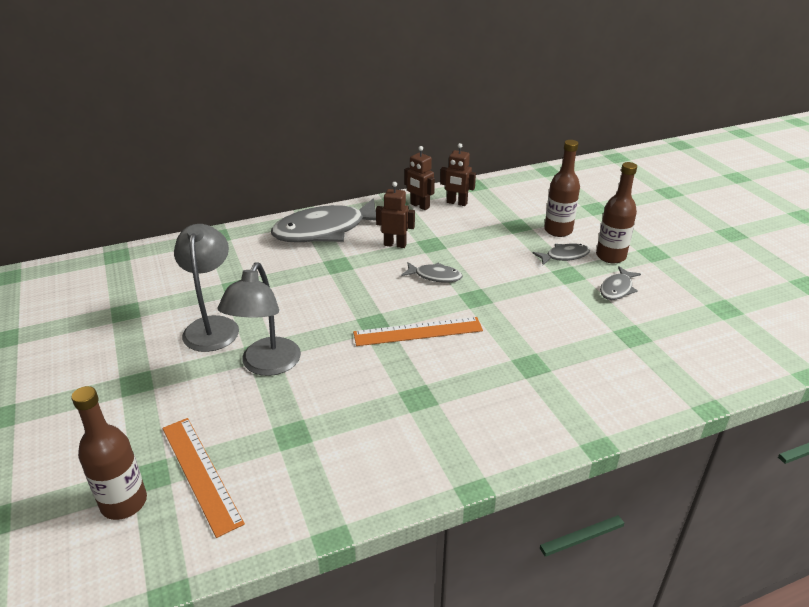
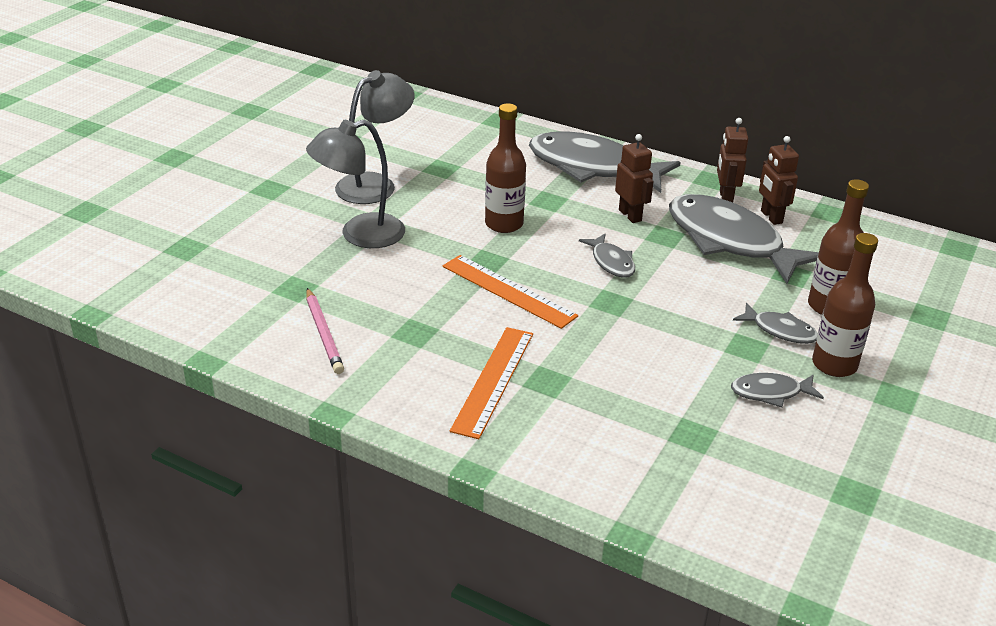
camera: 50 degrees right, 0 degrees up
(124, 503) = (150, 251): brown bottle -> brown bottle (504, 224)
(201, 473) = (209, 268): orange ruler -> orange ruler (494, 380)
(370, 446) = (324, 334): none -> pink pencil
(463, 227) = (730, 241): none -> grey fish

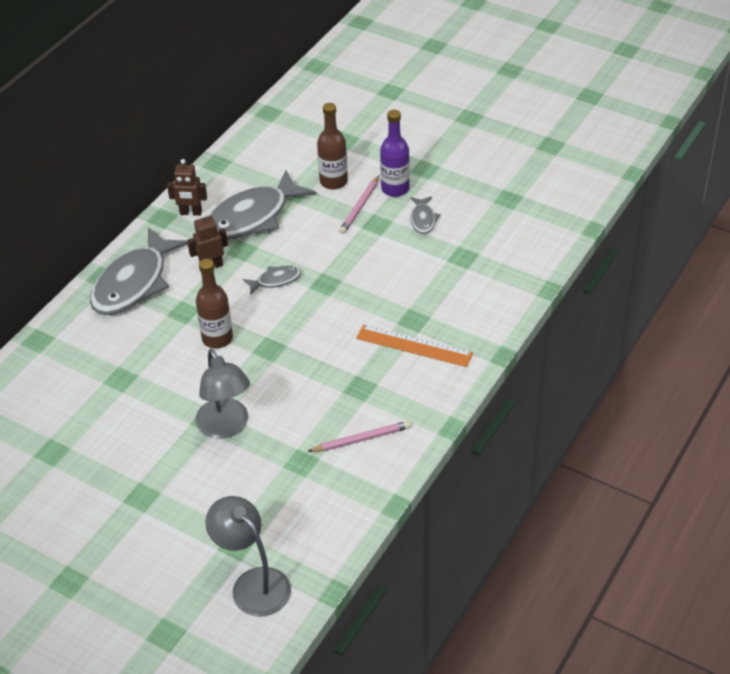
camera: 85 degrees left, 10 degrees up
(375, 184) = (144, 422): grey lamp -> grey lamp (253, 583)
(508, 291) = (310, 337): orange ruler -> none
(771, 217) = (221, 193): brown robot -> none
(780, 330) = (360, 207): grey fish -> pink pencil
(834, 365) = (395, 189): brown bottle -> purple bottle

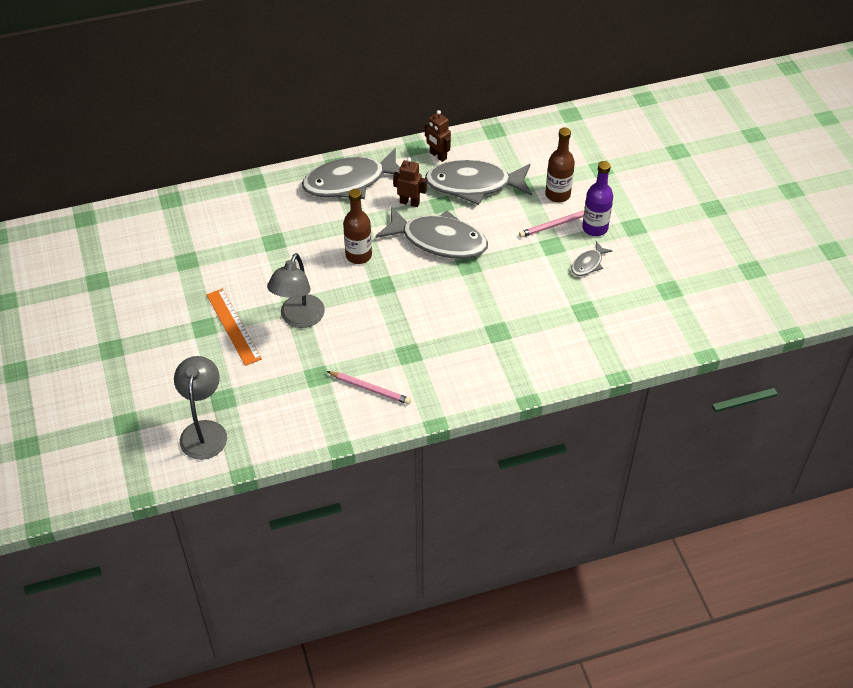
camera: 40 degrees right, 5 degrees up
(276, 280) = (439, 240): grey fish -> grey fish, size x2.19
(414, 345) = (477, 350): orange ruler -> orange ruler (233, 326)

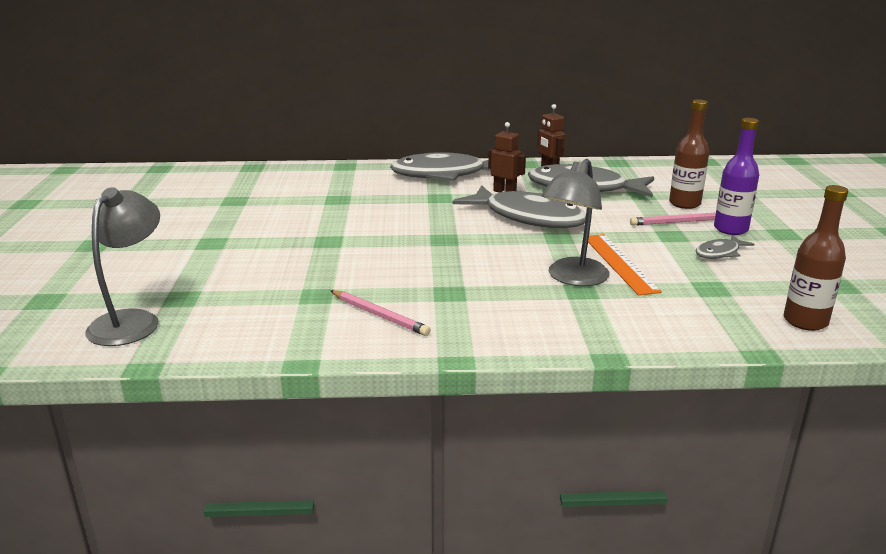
camera: 15 degrees right, 25 degrees down
(233, 326) = (245, 246): orange ruler -> orange ruler (619, 263)
(299, 319) = (326, 250): grey lamp -> grey lamp (572, 278)
(358, 255) = (427, 217): brown bottle -> brown bottle (805, 321)

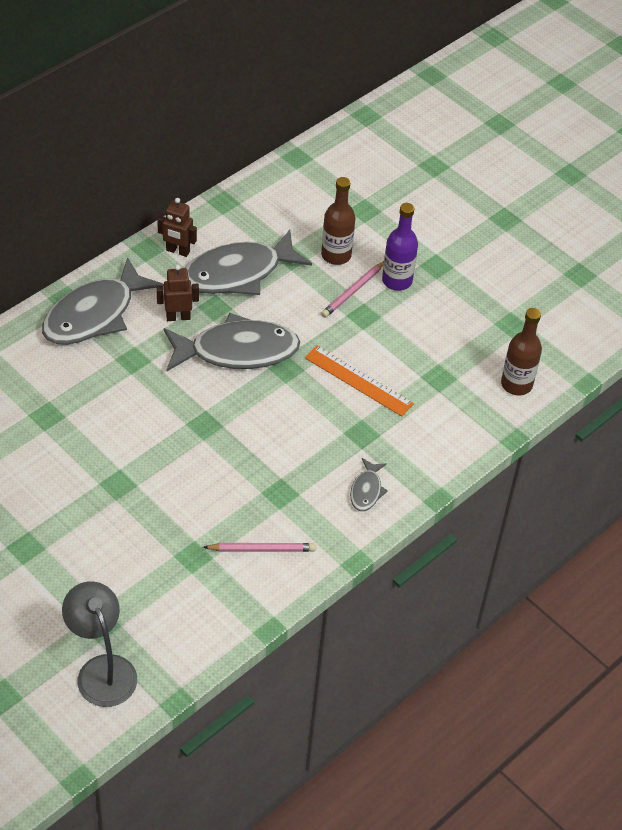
camera: 45 degrees left, 25 degrees up
(572, 278) = (344, 421): grey lamp -> none
(719, 253) = (413, 324): grey fish -> grey fish (366, 490)

